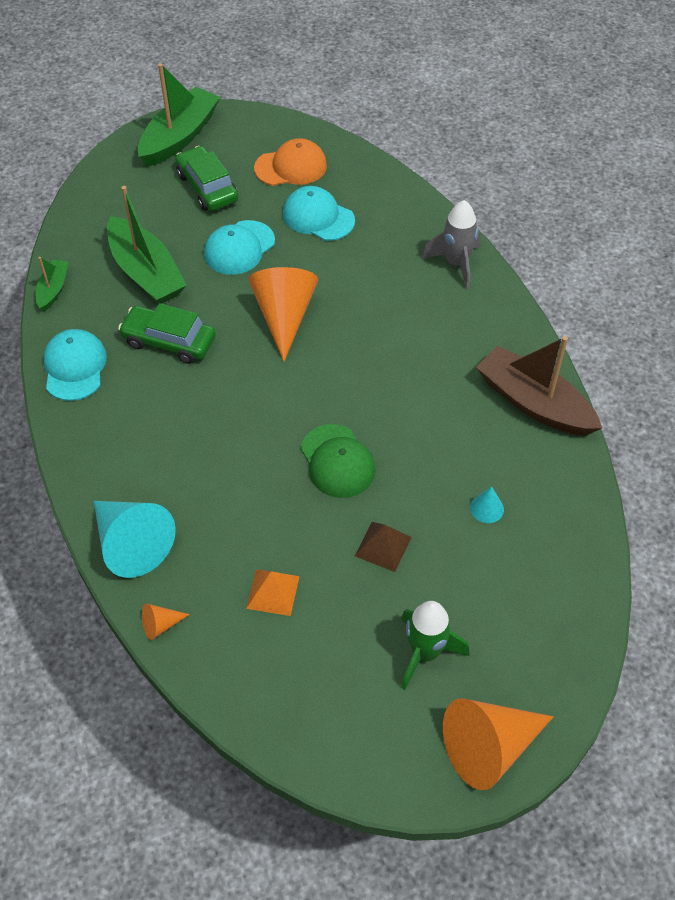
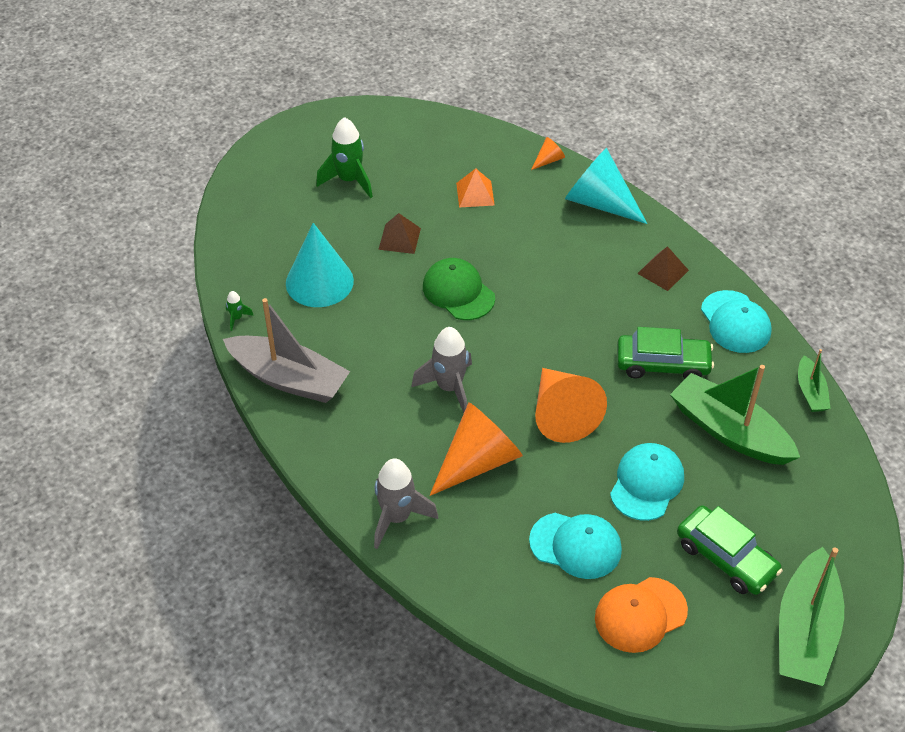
camera: 165 degrees right, 5 degrees down
(112, 437) = (663, 271): none -> brown pyramid
(379, 361) = (449, 388): none -> grey rocket
(486, 508) = (319, 282): turquoise cone -> turquoise cone, size x2.29
(489, 747) = (293, 141): orange cone -> orange cone (478, 461)
(534, 403) = (289, 379): brown boat -> grey boat
(583, 482) = (237, 318): none -> green rocket

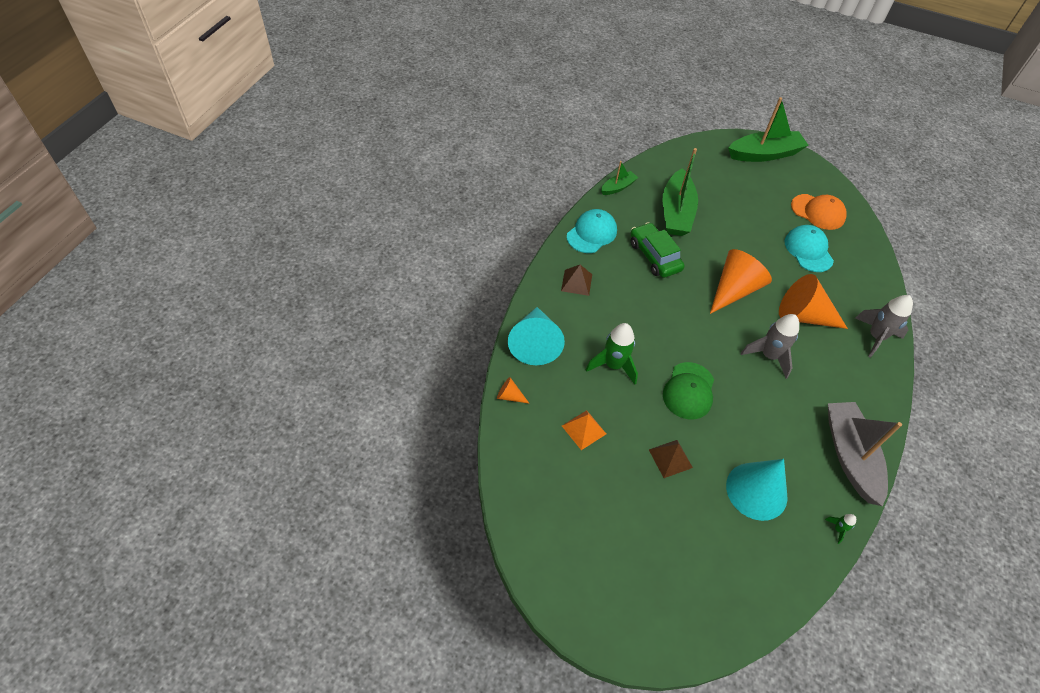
camera: 125 degrees left, 5 degrees up
(349, 180) = (637, 537): green rocket -> green rocket (613, 365)
(646, 483) = (742, 235): turquoise cap -> none
(726, 558) = (755, 191): green car -> none

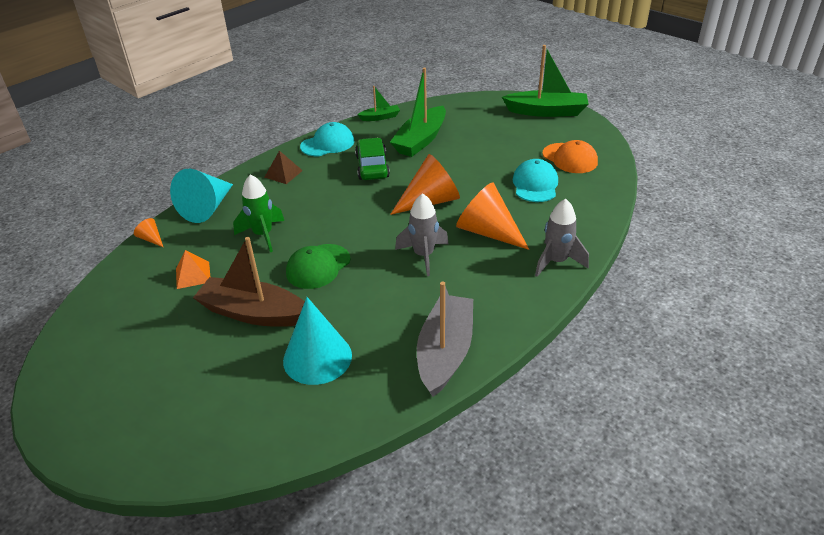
camera: 25 degrees right, 15 degrees down
(670, 458) = (253, 313): brown pyramid -> brown boat
(838, 529) = (378, 411): green rocket -> none

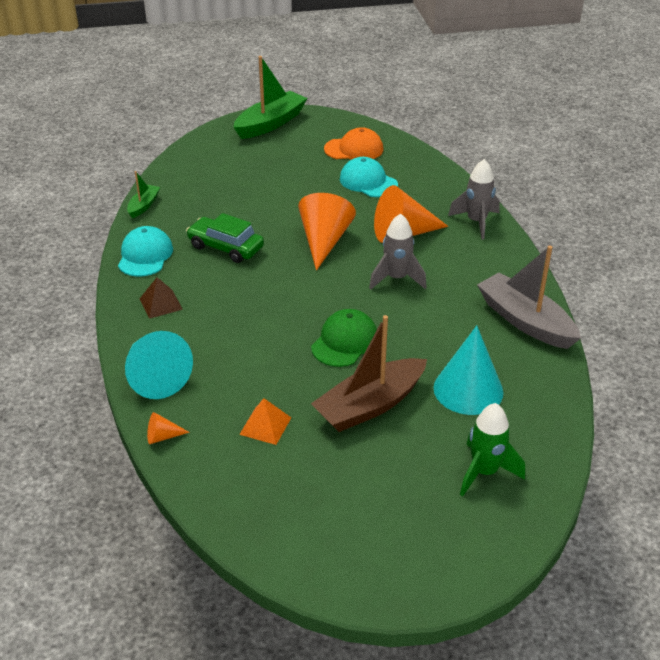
camera: 55 degrees left, 0 degrees up
(263, 235) = (254, 356): green rocket -> green rocket (484, 472)
(318, 266) = (344, 341): green cap -> green cap turned 135 degrees counterclockwise
(420, 140) = (220, 202): green boat -> none

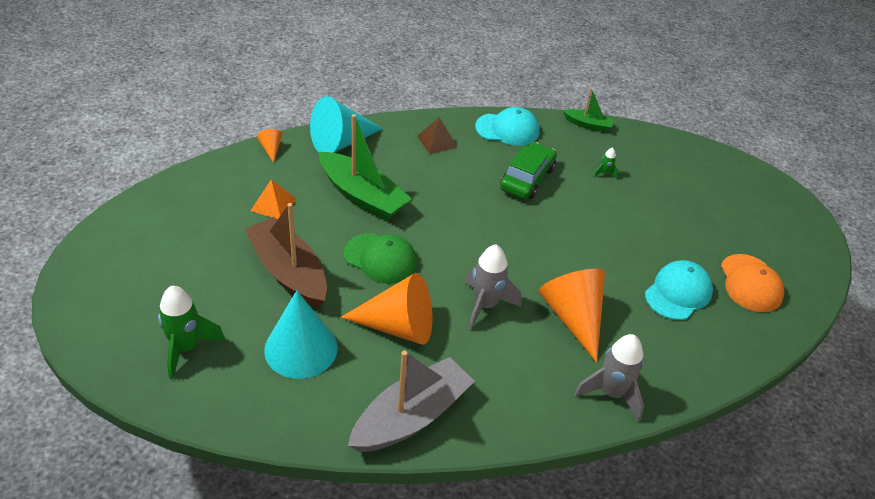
camera: 85 degrees right, 5 degrees up
(220, 202) = (605, 173): none -> green rocket
(270, 123) = (783, 211): green boat -> green boat (362, 196)
(324, 241) = (547, 250): orange cone -> orange cone (398, 326)

